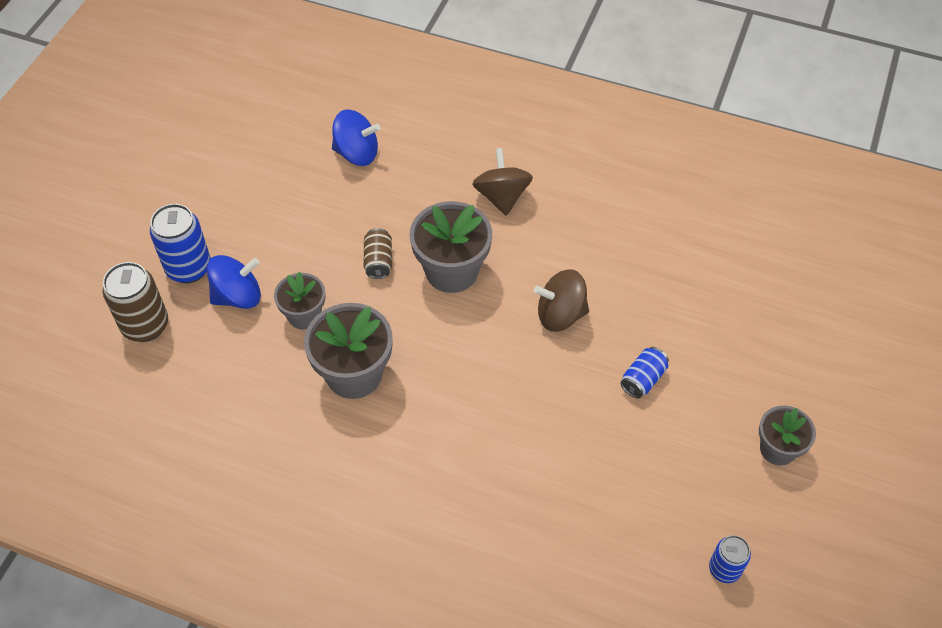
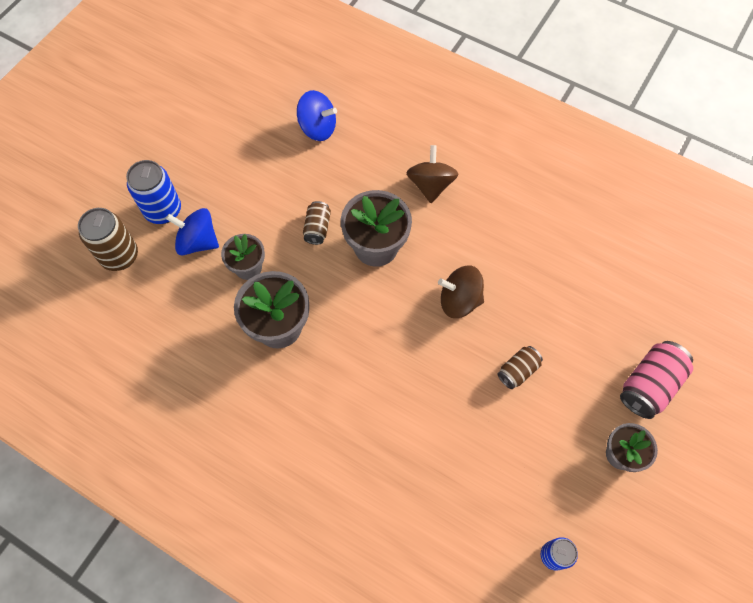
camera: 10 degrees right, 10 degrees up
(238, 296) = (198, 242): blue spinning top -> blue spinning top turned 150 degrees counterclockwise
(643, 379) = (518, 371): blue can -> brown can
(793, 371) = (649, 385): none -> pink can

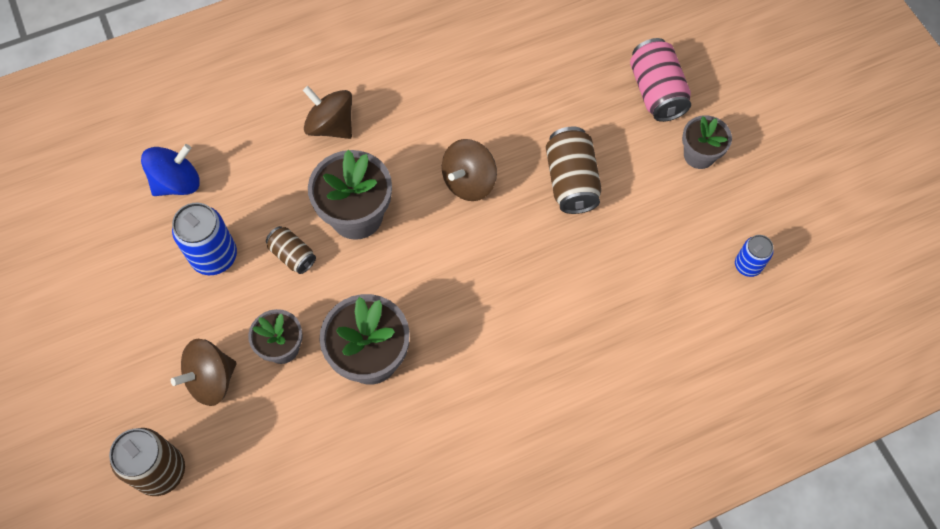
camera: 55 degrees left, 0 degrees up
(163, 210) = (143, 394): blue can -> blue can (214, 256)
(198, 242) = (211, 380): blue spinning top -> brown spinning top
(518, 371) = (571, 181): brown can -> brown can, size x1.69

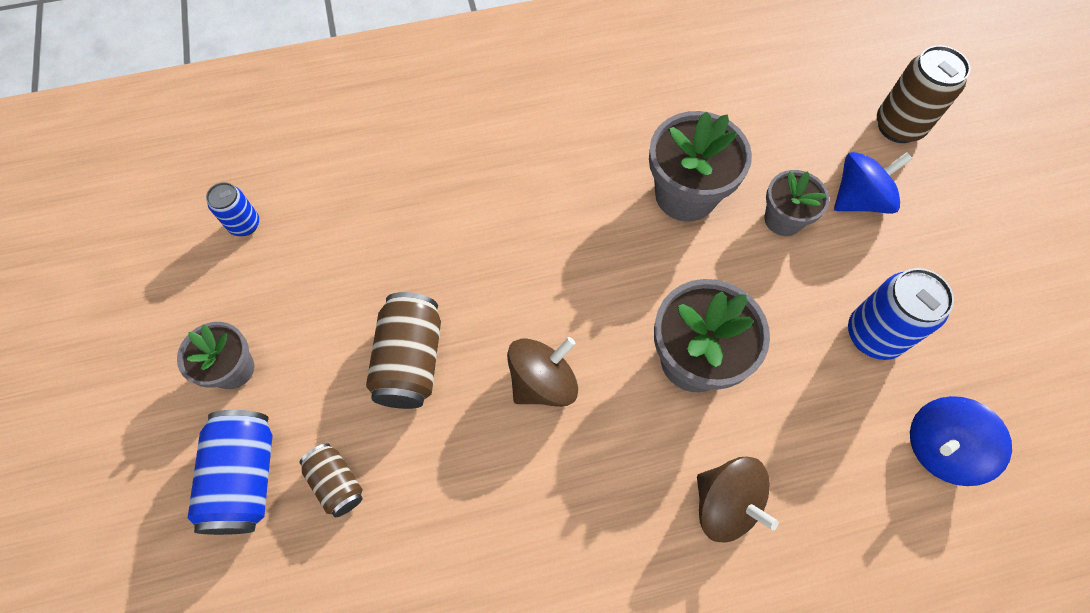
camera: 170 degrees left, 0 degrees up
(211, 380) = (858, 199): brown spinning top -> blue spinning top
(292, 255) = (775, 321): brown can -> brown can (337, 483)
(656, 92) = (245, 478): pink can -> blue can

